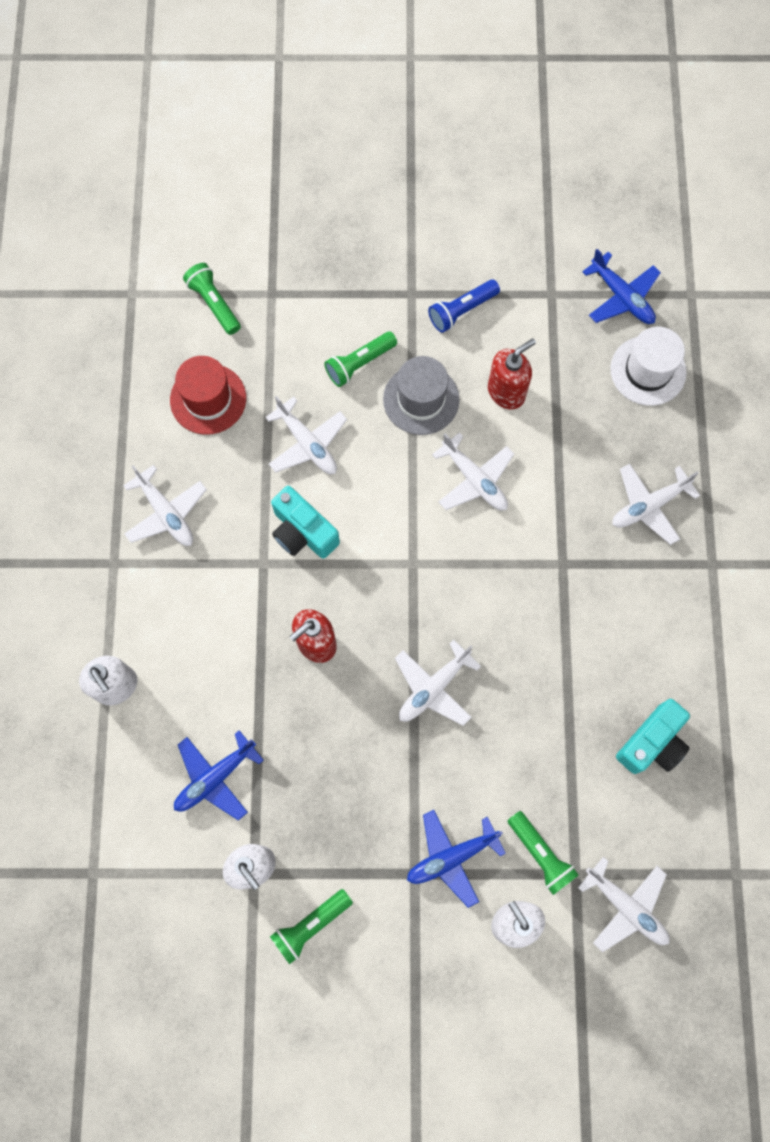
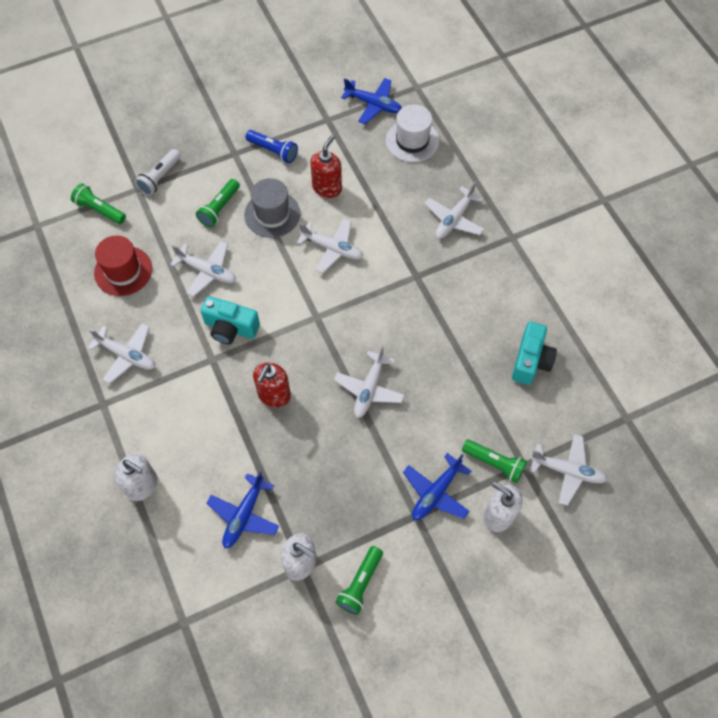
camera: 25 degrees left, 10 degrees down
(305, 289) = (160, 177): none -> white flashlight
(462, 311) = (273, 151): blue flashlight -> blue flashlight turned 90 degrees counterclockwise

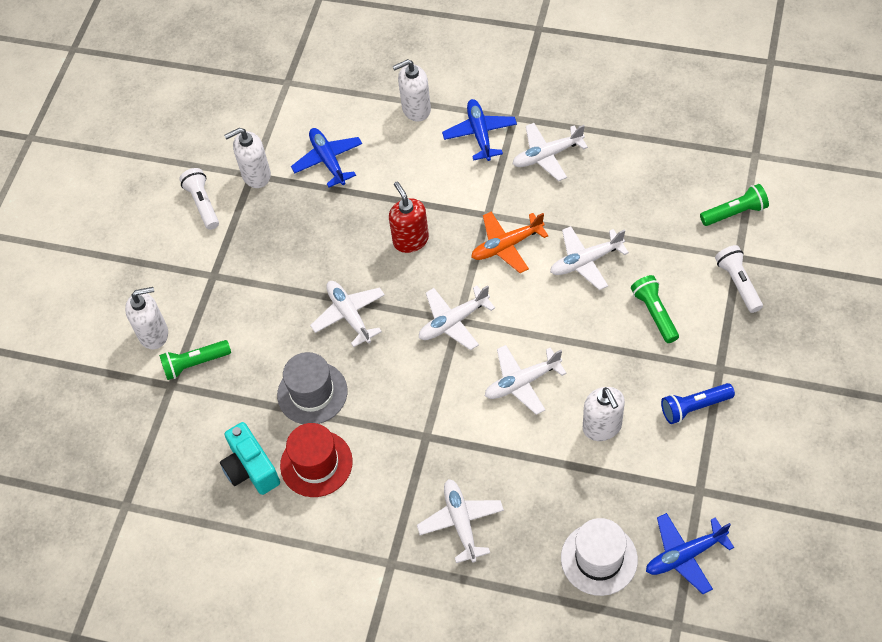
camera: 135 degrees right, 5 degrees down
(123, 271) = (643, 196): red hat -> red hat (316, 463)
(230, 328) = (506, 246): turquoise camera -> orange plane
(272, 214) = (609, 355): grey hat -> grey hat (312, 393)
(327, 188) = (602, 427): red soap dispenser -> white soap dispenser
(360, 583) = (203, 204): green flashlight -> white flashlight
(436, 493) = (215, 302): blue plane -> blue plane (480, 134)
(567, 471) = (133, 415): white plane -> white plane (453, 322)

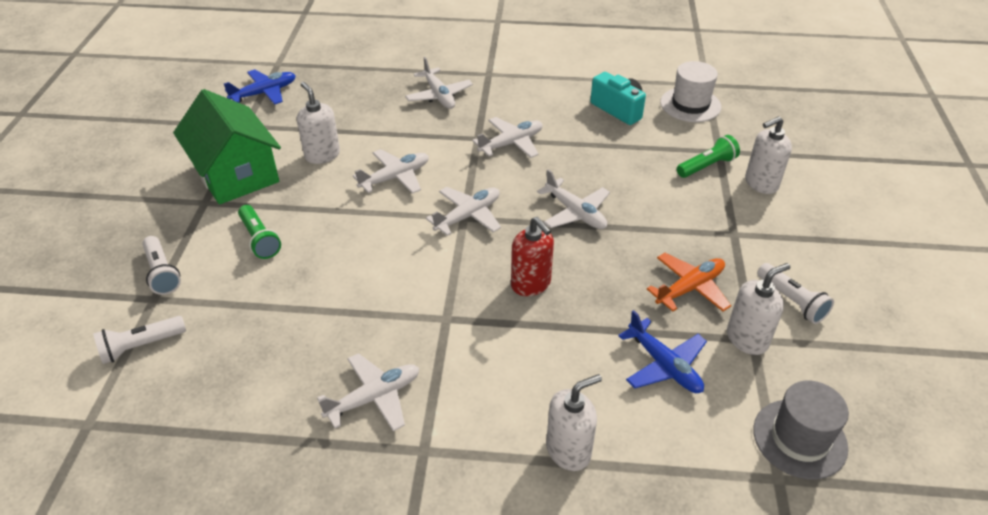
camera: 165 degrees right, 15 degrees down
(312, 393) = (588, 156): grey hat -> grey hat (799, 438)
(316, 463) = (565, 116): red hat -> none
(480, 134) = (469, 420): blue plane -> none
(506, 246) = (419, 287): orange plane -> orange plane (690, 288)
(585, 261) = (329, 279): white plane -> white plane (511, 143)
(599, 559) = (331, 87): white hat -> white hat (690, 105)
(694, 407) = (236, 174): blue flashlight -> green house
(735, 213) = (141, 346): green flashlight -> white flashlight

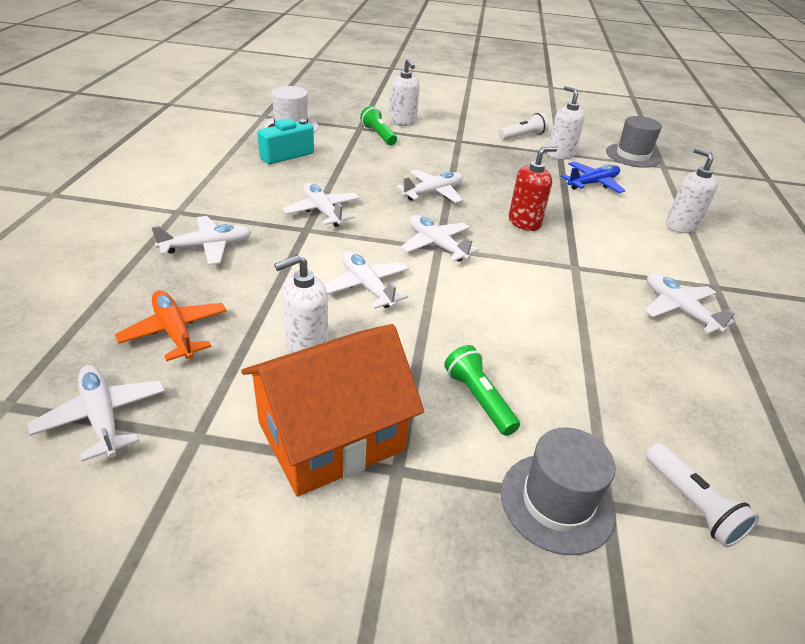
camera: 90 degrees left, 5 degrees down
(162, 273) = (557, 502): white flashlight -> grey hat
(236, 174) = (331, 436): green house -> orange house
(259, 239) = (479, 399): green flashlight -> green flashlight turned 90 degrees counterclockwise
(264, 93) = (102, 417): blue plane -> white plane
(690, 288) = (517, 163): orange plane -> orange plane (175, 332)

